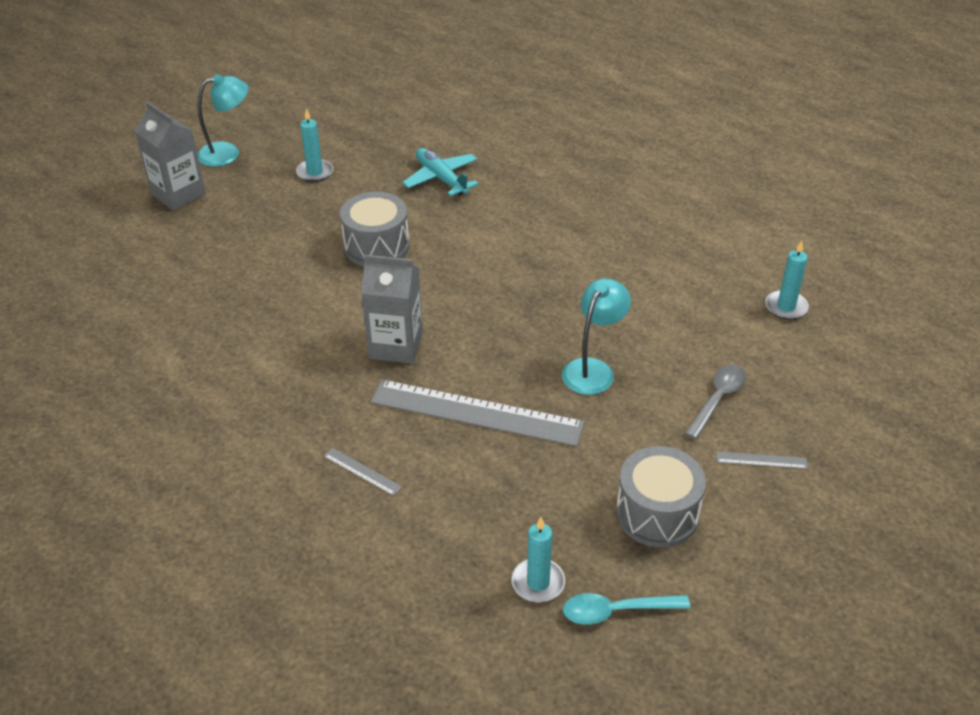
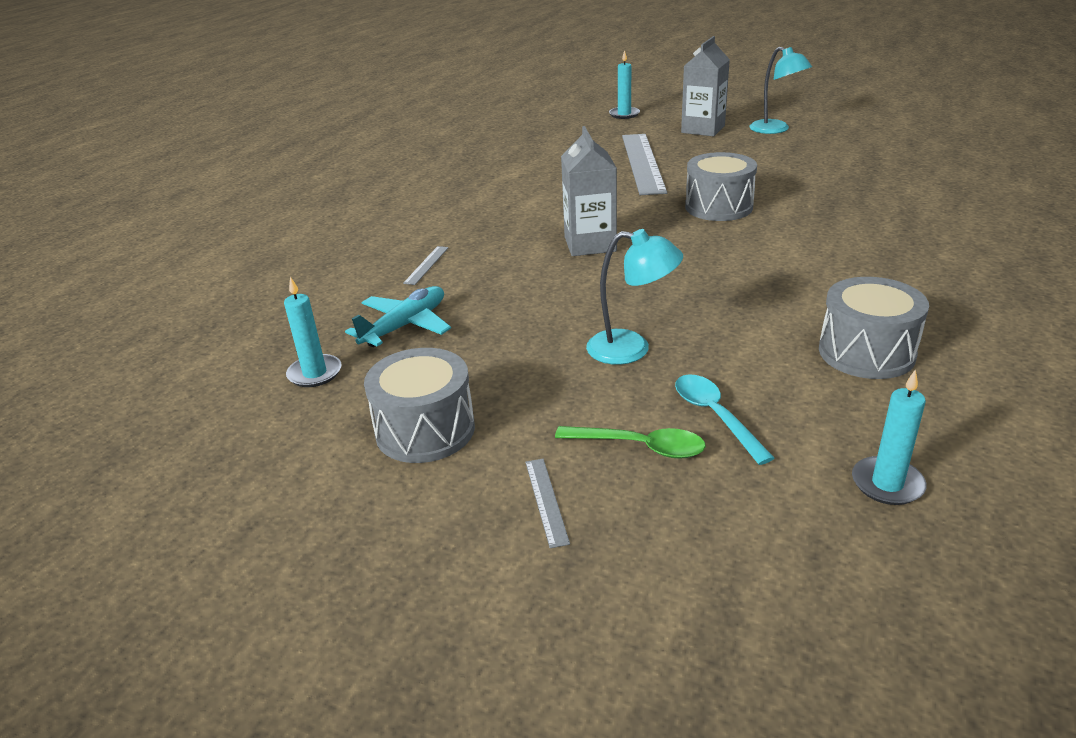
camera: 75 degrees right, 10 degrees down
(315, 172) = (793, 162): turquoise candle -> turquoise candle (624, 114)
(441, 178) = (858, 210): turquoise plane -> turquoise plane (405, 326)
(476, 412) = (525, 298): grey ruler -> grey ruler (642, 163)
(617, 611) = (283, 426): turquoise spoon -> turquoise spoon (715, 416)
(650, 260) = (866, 352): none -> grey drum
(717, 399) = (639, 447): grey spoon -> green spoon

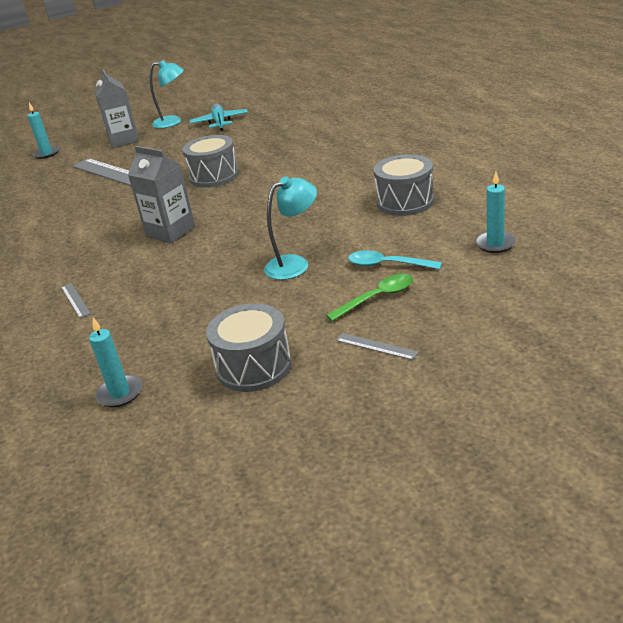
camera: 45 degrees left, 0 degrees up
(405, 326) = (131, 335): turquoise plane -> turquoise plane (219, 122)

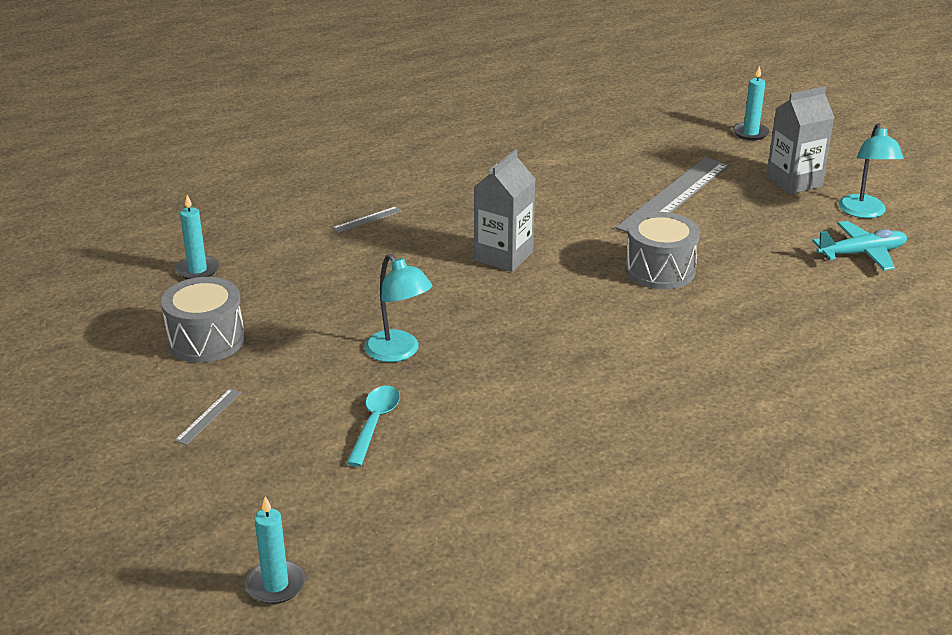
camera: 80 degrees right, 0 degrees up
(377, 298) = (302, 416): green spoon -> none
(405, 202) = (546, 439): grey drum -> none
(495, 244) = (401, 518): turquoise candle -> turquoise candle (275, 585)

